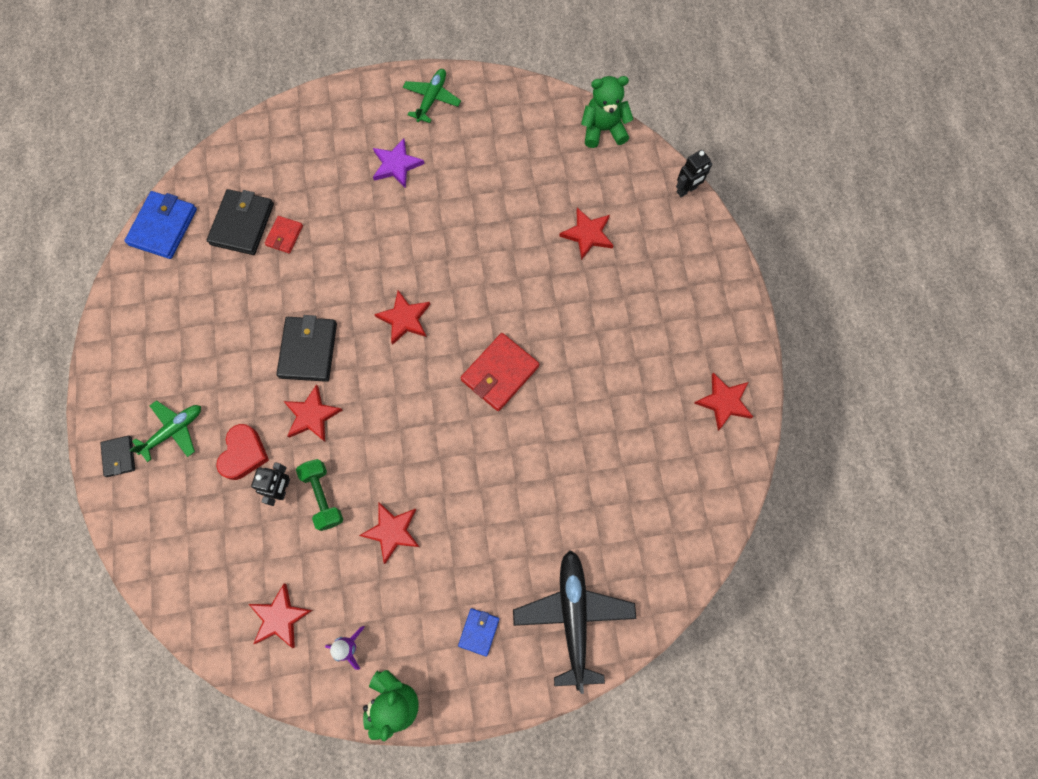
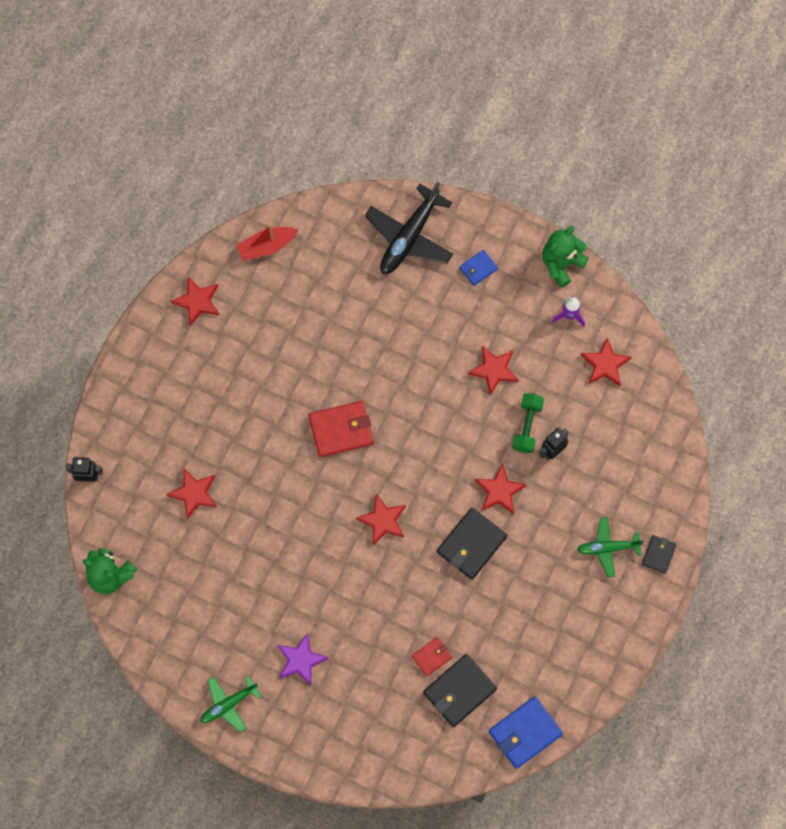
camera: 145 degrees left, 0 degrees up
(244, 454) = (566, 495): red heart -> none
(705, 503) = (267, 246): none -> red boat

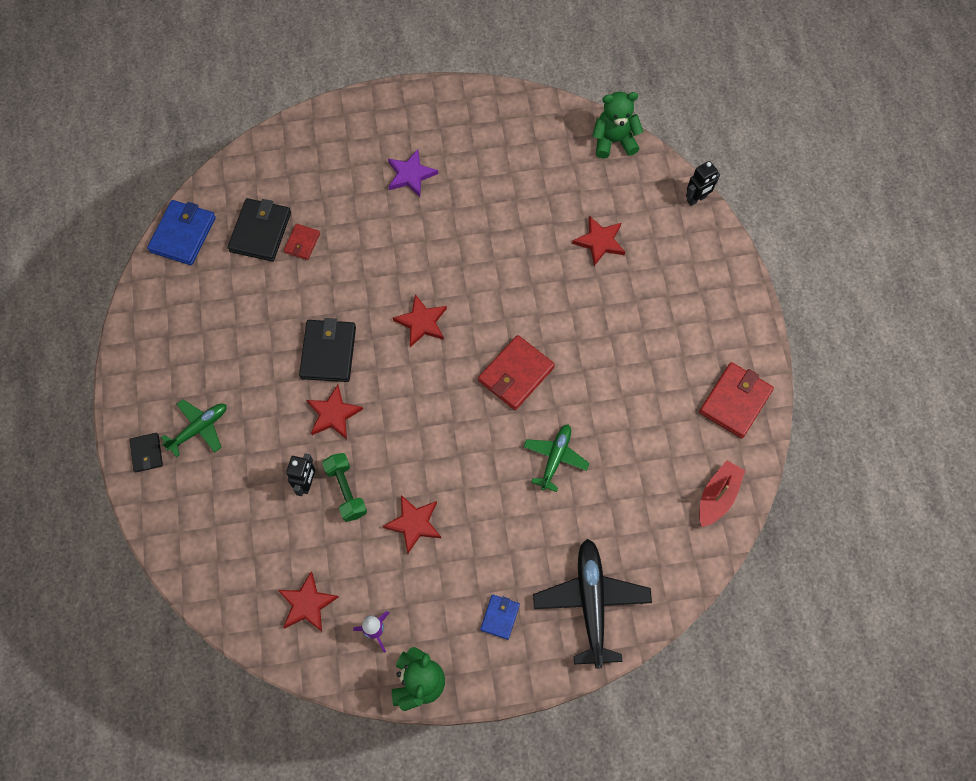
camera: 145 degrees right, 5 degrees down
(197, 301) = (735, 401): red star -> red wallet
(228, 704) = (444, 111): green plane -> green plane (555, 458)

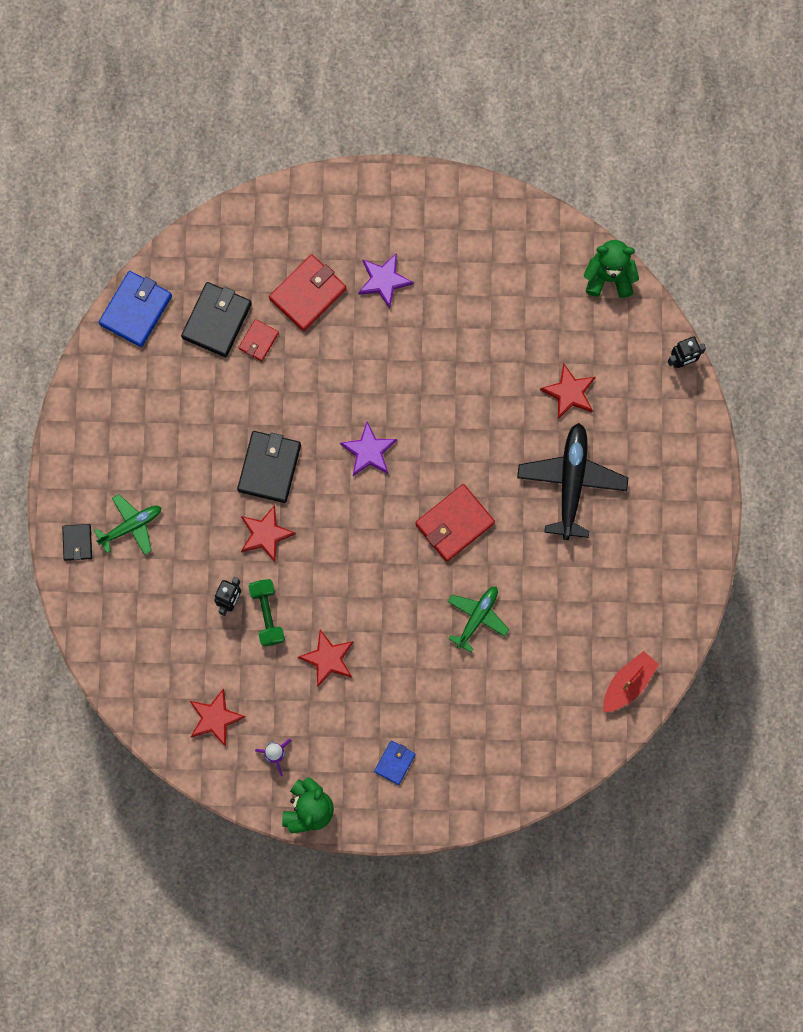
camera: 10 degrees right, 10 degrees up
(422, 322) = (369, 451): red star -> purple star
(591, 602) = (484, 764): black plane -> black plane (571, 482)
(735, 401) = (669, 590): red wallet -> red wallet (308, 294)

